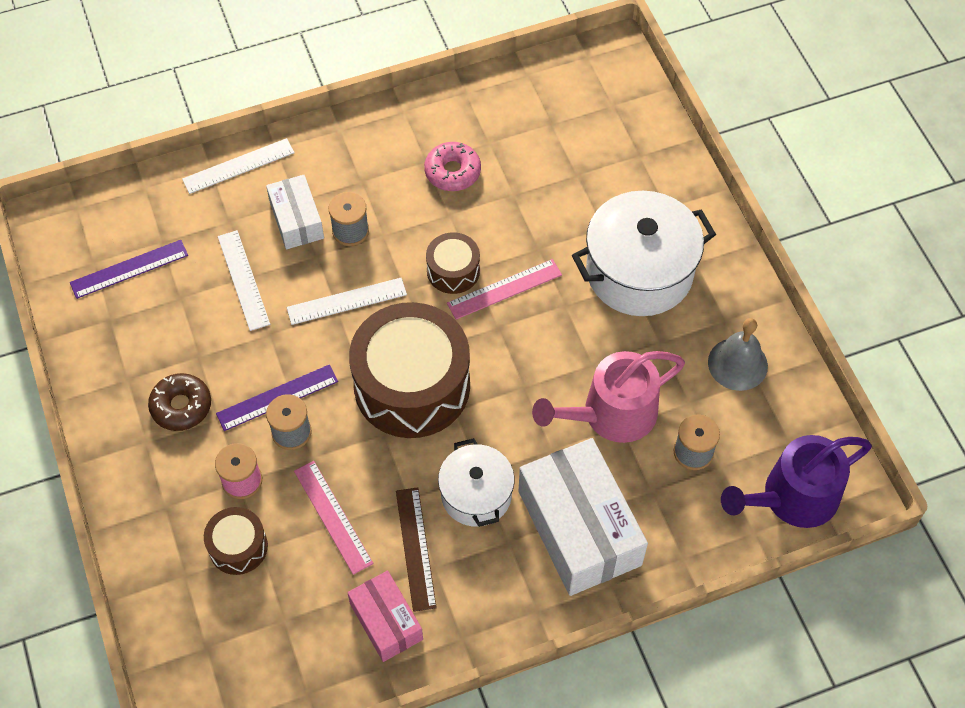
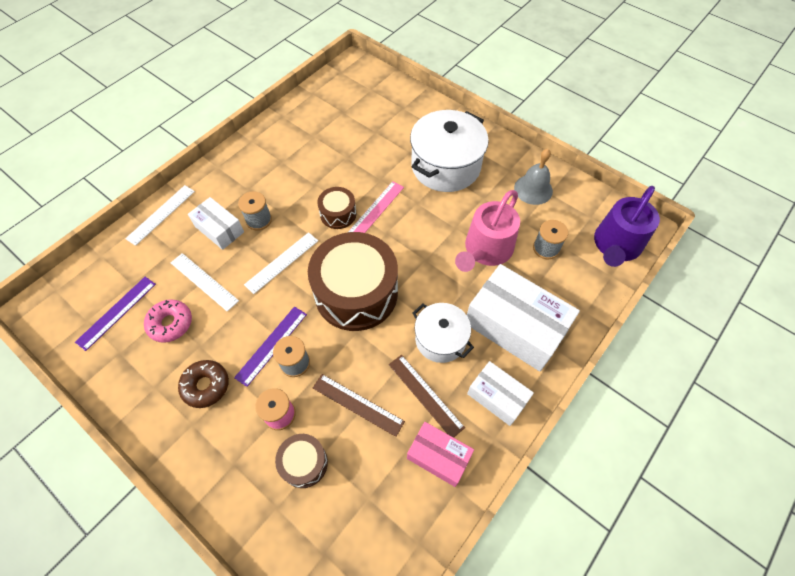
camera: 30 degrees left, 0 degrees up
(333, 516) = (357, 404): pink ruler -> brown ruler
(452, 172) = (302, 160): pink donut -> pink donut (170, 323)
(497, 596) = (497, 397): none -> white box

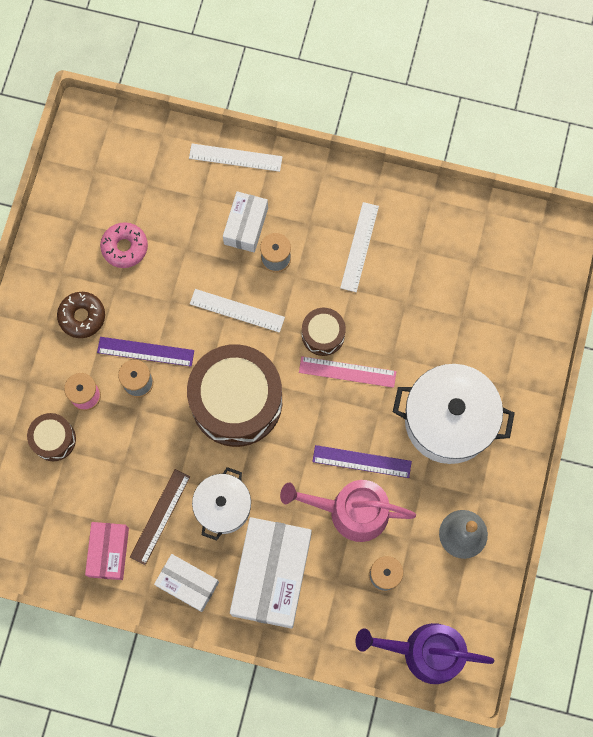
camera: 65 degrees right, 15 degrees up
(116, 312) = (113, 192): purple ruler -> purple ruler (362, 461)
(204, 281) = (181, 249): white ruler -> white ruler (359, 247)
(357, 404) = (124, 459): brown ruler -> none
(497, 397) = (187, 584): white box -> white box turned 75 degrees counterclockwise

